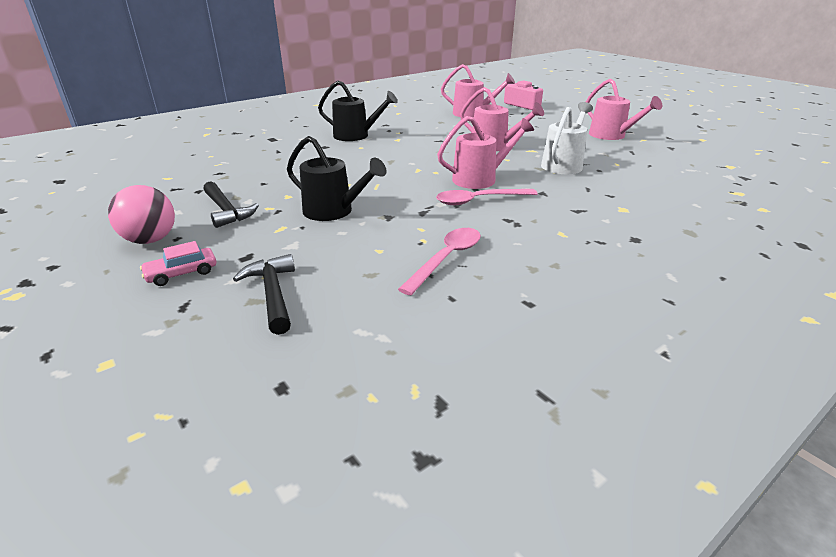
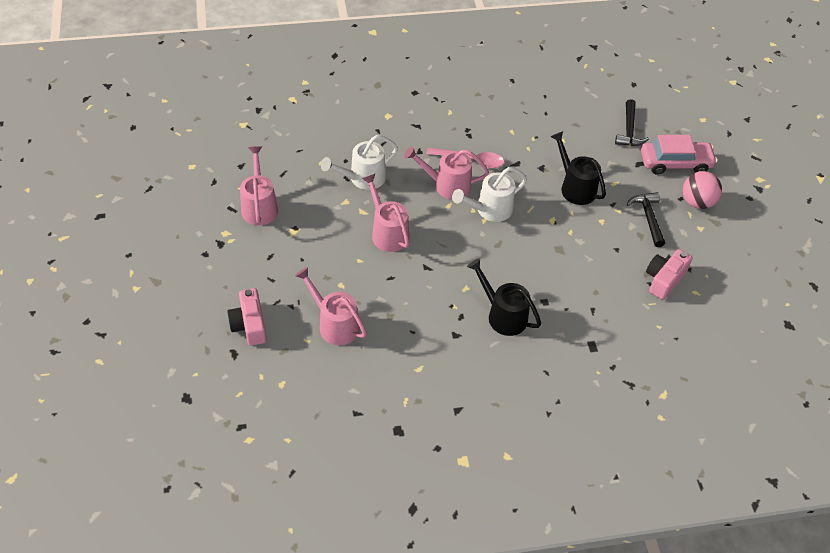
camera: 155 degrees left, 20 degrees up
(182, 273) = (675, 163): pink car -> pink car, size x1.87
(204, 177) = (664, 279): none -> pink camera
(419, 175) = (489, 210): none -> white watering can
(446, 259) = (530, 119): pink spoon -> none

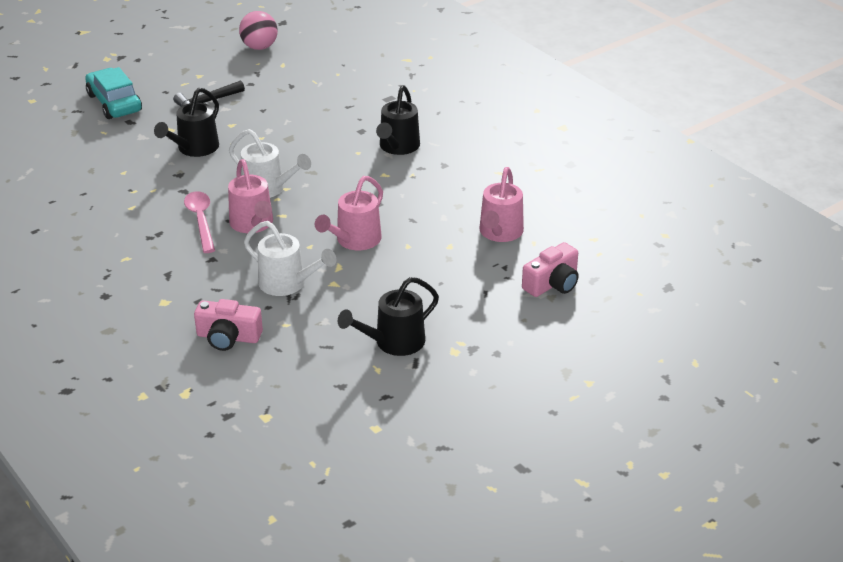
camera: 115 degrees left, 15 degrees down
(259, 206) = (393, 342): pink watering can -> black watering can
(629, 130) = (79, 137): black hammer -> none
(664, 279) = (280, 81): pink camera -> pink camera (228, 337)
(675, 163) = (114, 103): pink car -> turquoise car
(697, 202) = (164, 83): pink ball -> pink ball (259, 47)

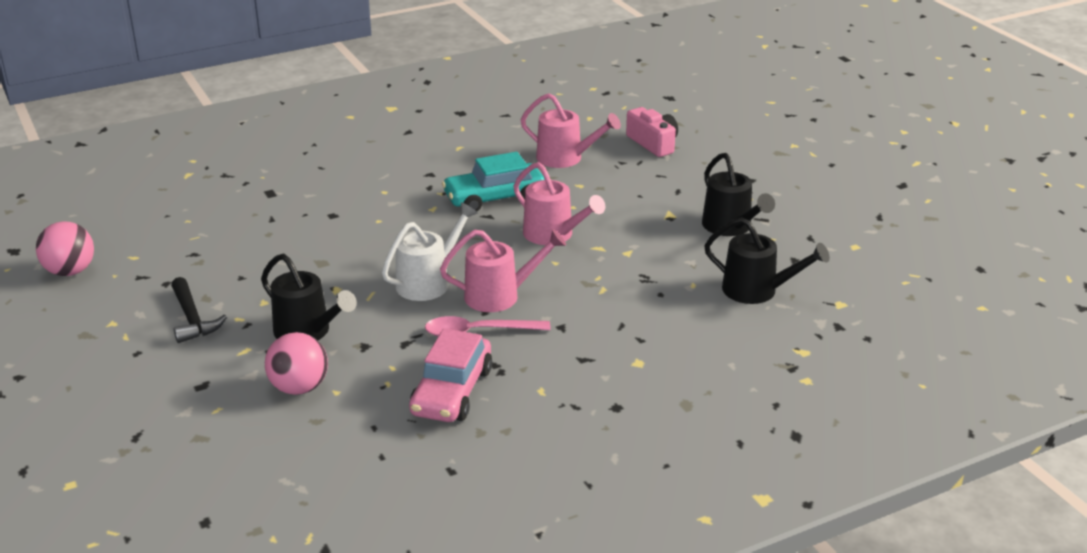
camera: 80 degrees left, 5 degrees down
(114, 103) = (138, 399): turquoise car -> turquoise car (494, 198)
(123, 219) = (451, 391): none -> pink car
(127, 157) = (299, 388): none -> pink ball
(228, 337) = (710, 321): pink camera -> none
(288, 284) = (622, 279): white watering can -> none
(397, 147) = (381, 196): black watering can -> black watering can (757, 291)

